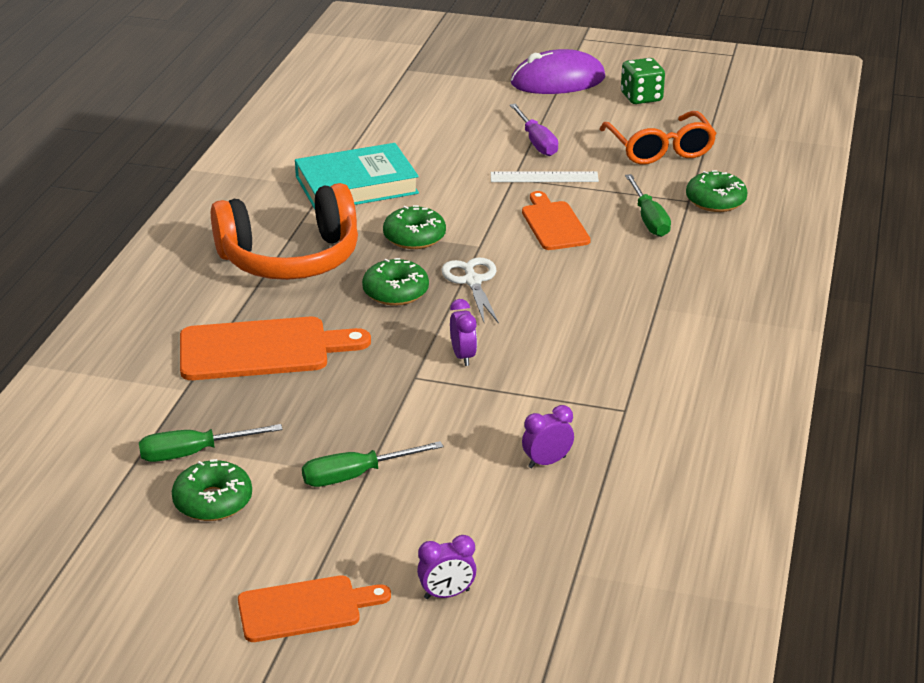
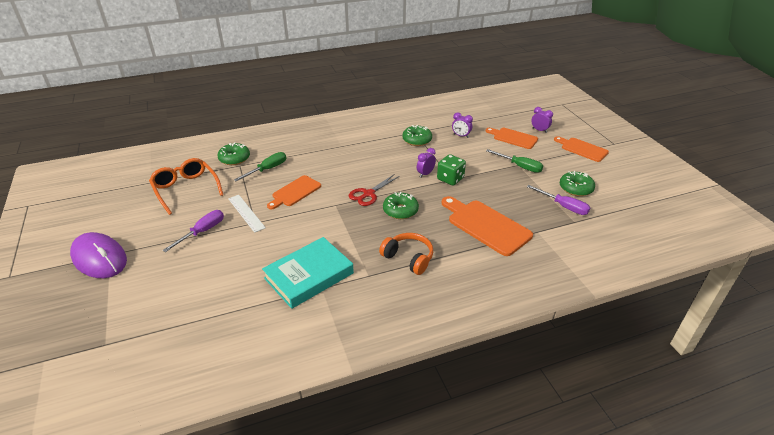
camera: 125 degrees left, 5 degrees up
(194, 453) = (563, 206): green screwdriver -> purple screwdriver
(290, 258) = (408, 258): orange headphones -> orange headphones, size x0.56
(356, 185) = (309, 276): turquoise book -> turquoise book turned 75 degrees counterclockwise
(414, 237) = (347, 227): green donut -> green donut (417, 140)
(461, 531) = (513, 138): none -> orange cutting board
(472, 281) = (368, 194): white scissors -> red scissors
(641, 97) = (114, 217): green dice -> green dice (450, 179)
(660, 149) = (186, 189): orange glasses -> orange glasses turned 75 degrees counterclockwise

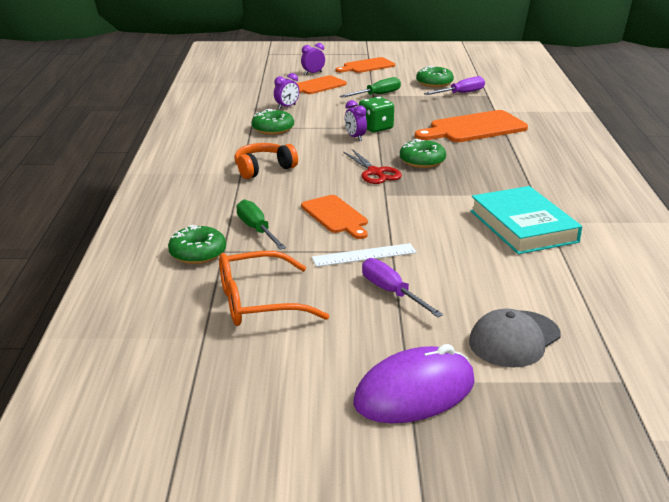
camera: 70 degrees left, 10 degrees down
(152, 289) = (514, 339): none -> grey cap
(408, 258) = (512, 171): orange headphones -> orange headphones (263, 169)

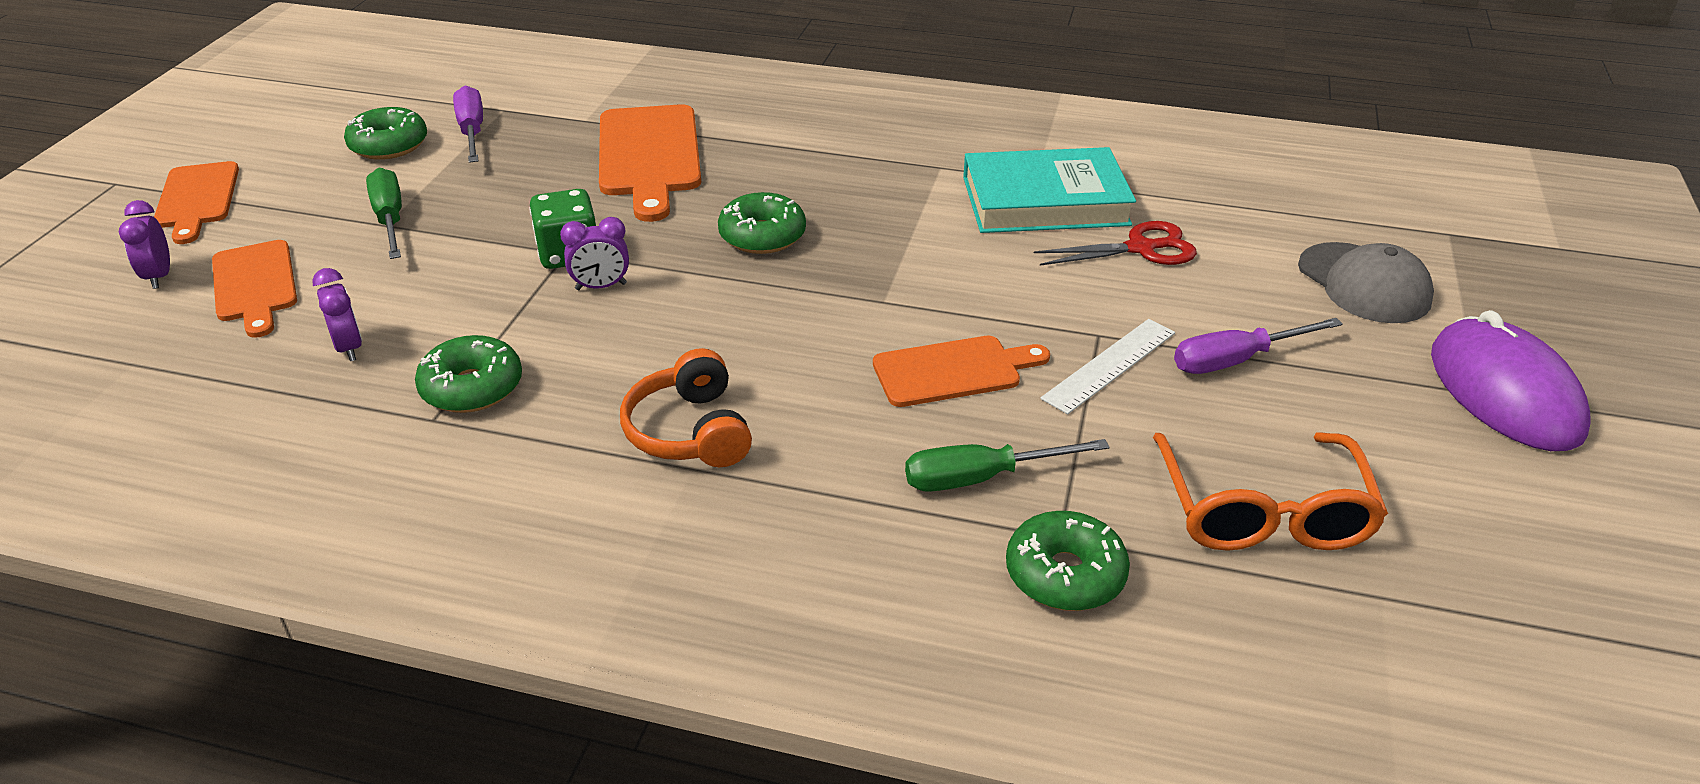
camera: 75 degrees left, 10 degrees up
(364, 255) = (1110, 365): white ruler -> white ruler turned 45 degrees clockwise
(375, 172) = (785, 294): red scissors -> red scissors (1141, 248)

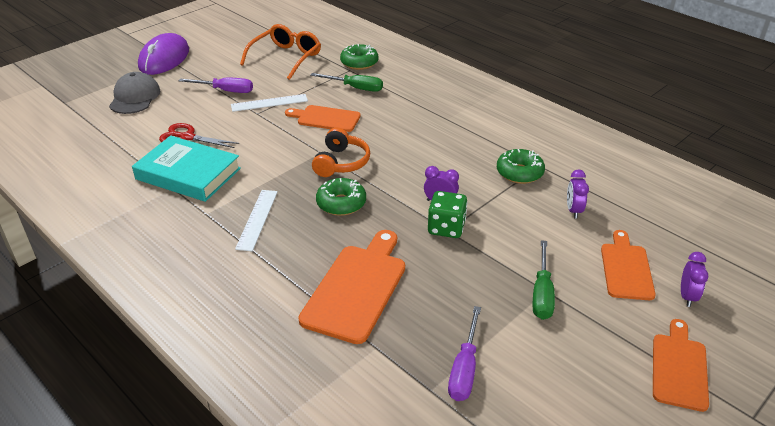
camera: 150 degrees left, 0 degrees up
(389, 145) = (532, 377): green donut -> none
(690, 431) = (440, 130): orange headphones -> orange headphones (341, 163)
(862, 181) = (257, 219): none -> white ruler

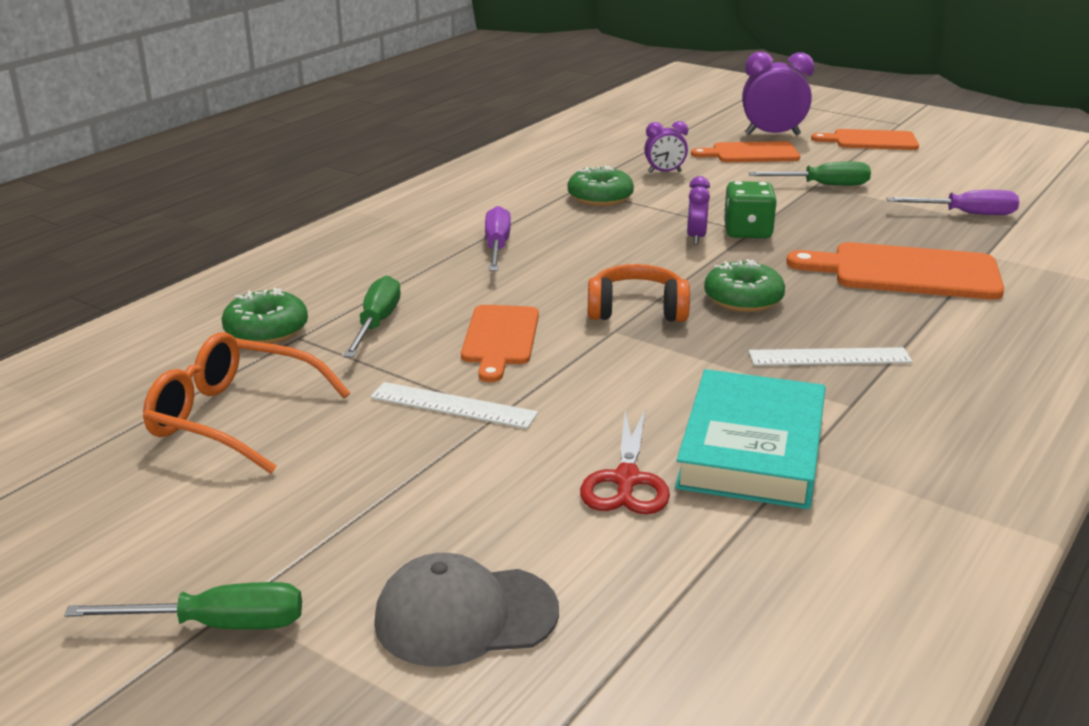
camera: 100 degrees left, 10 degrees down
(164, 58) = (217, 625): purple mouse -> green screwdriver
(225, 91) = (407, 472): purple screwdriver -> purple screwdriver (497, 247)
(269, 103) = (453, 406): white ruler -> white ruler turned 45 degrees counterclockwise
(687, 296) = (772, 134): purple clock -> purple clock, size x1.72

